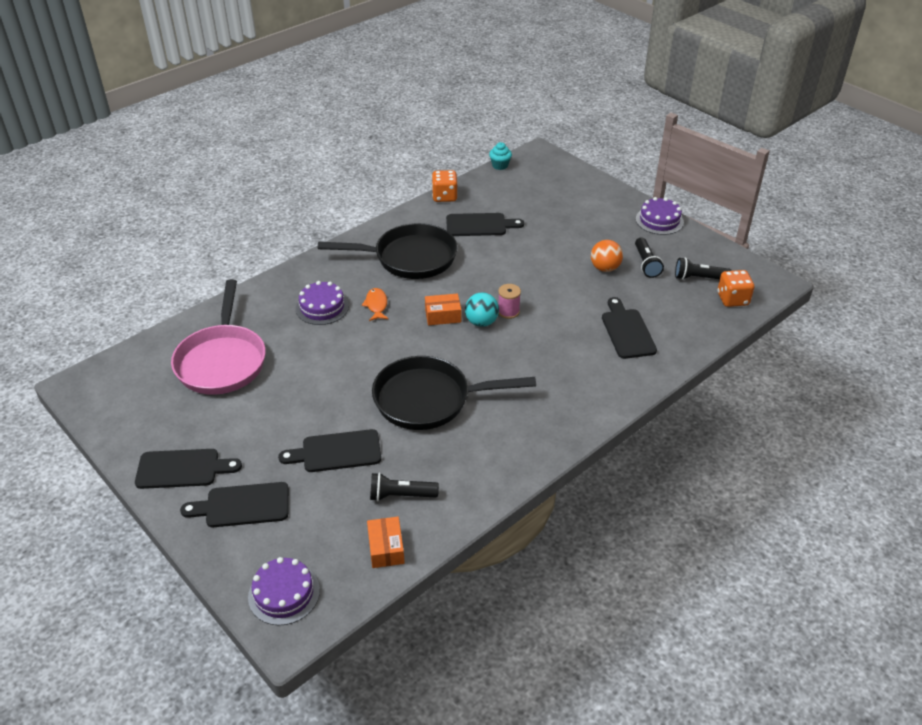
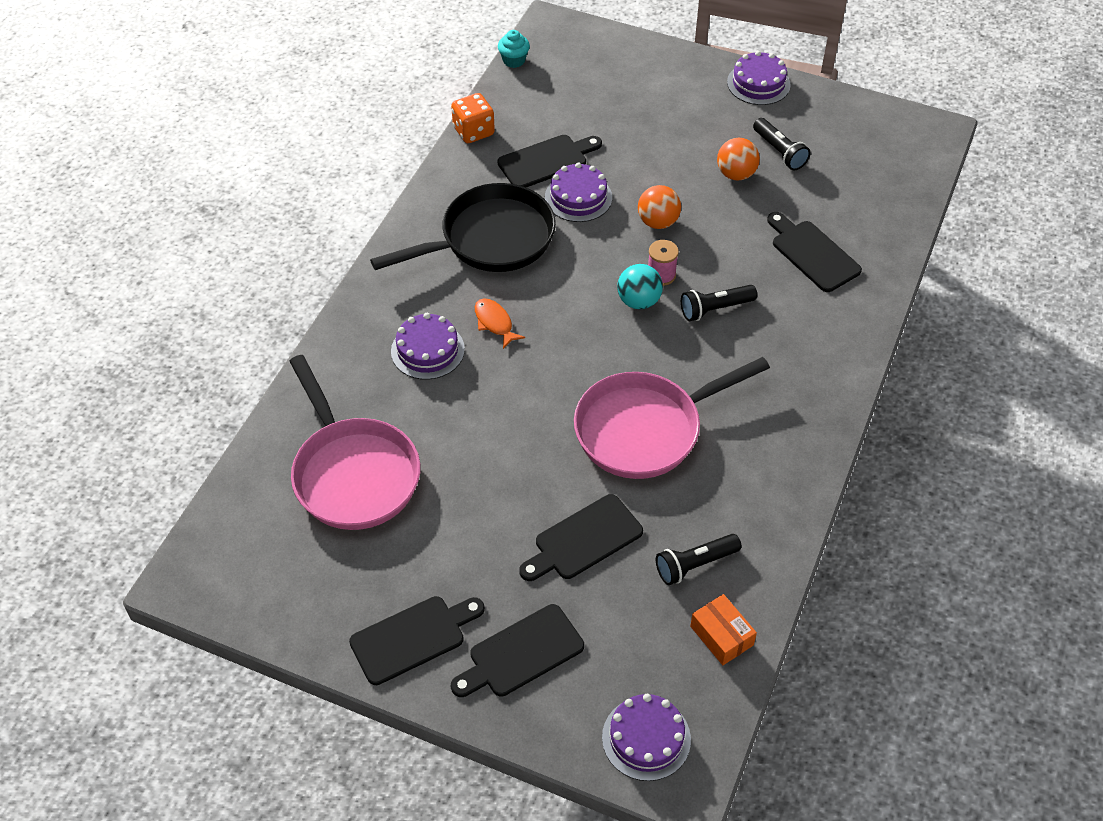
camera: 25 degrees left, 10 degrees up
(429, 399) = (645, 429): black pan -> pink pan
(443, 316) = (586, 308): orange box -> none
(485, 251) = (578, 197): none -> purple cake
(529, 280) = (658, 222): none -> orange ball
(699, 278) = (849, 152): black flashlight -> black flashlight (715, 309)
(732, 299) = (902, 169): orange dice -> none

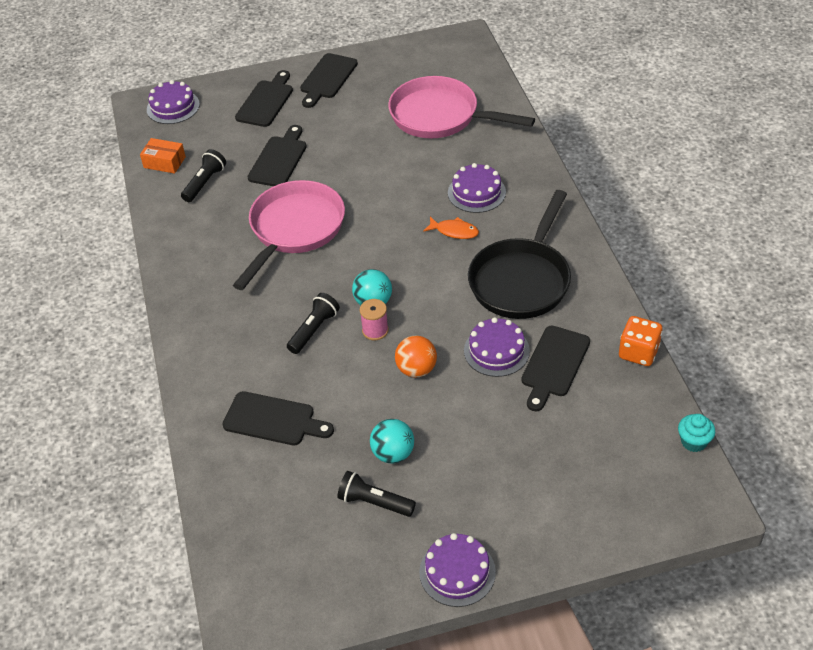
camera: 145 degrees right, 5 degrees down
(736, 174) = (393, 453): orange ball -> turquoise ball

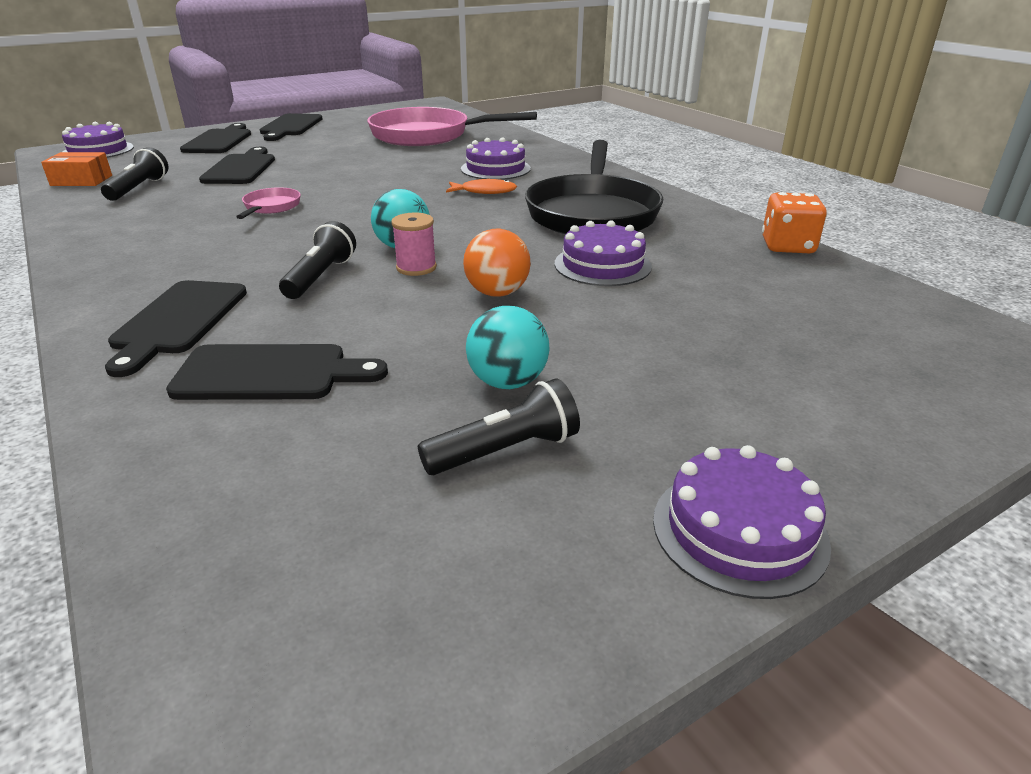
camera: 20 degrees left, 15 degrees down
(294, 229) = (271, 207): pink pan -> pink pan, size x0.43
(374, 502) = (505, 451): black flashlight -> black flashlight turned 150 degrees clockwise
(554, 364) = (690, 267): black cutting board -> black cutting board (178, 321)
(693, 442) = (947, 306): turquoise cupcake -> none

